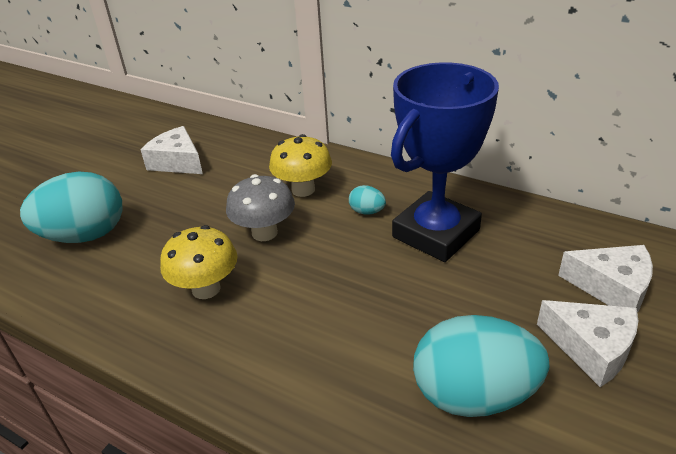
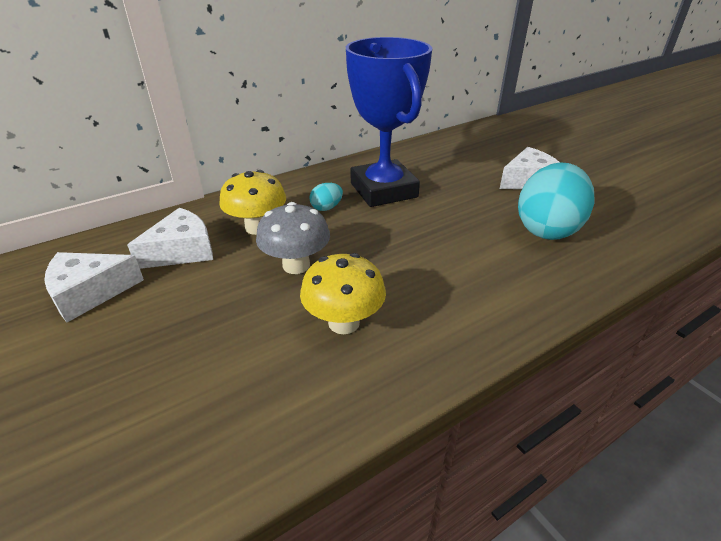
camera: 65 degrees left, 0 degrees up
(85, 235) = (137, 411): turquoise egg -> none
(612, 287) = (484, 158): white cheese -> white cheese (182, 251)

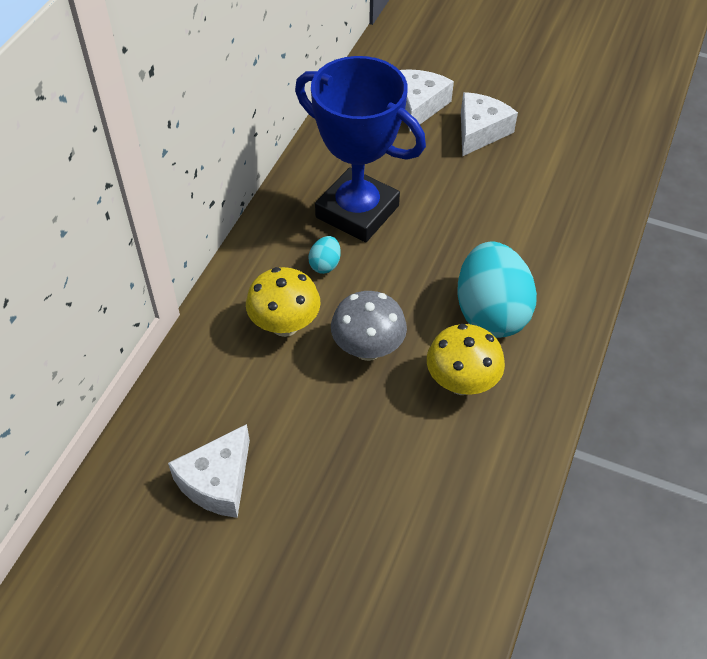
camera: 35 degrees left, 15 degrees up
(182, 251) = (245, 391): white cheese -> white cheese (419, 105)
(547, 229) = (538, 193): turquoise egg -> turquoise egg (490, 313)

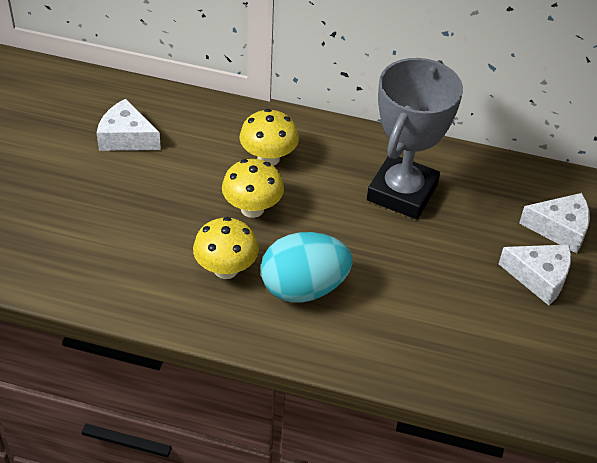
camera: 80 degrees right, 5 degrees down
(325, 264) = (336, 176): turquoise egg -> none
(357, 212) = (402, 192): blue trophy -> grey trophy
(368, 348) = (252, 209): grey mushroom -> yellow mushroom

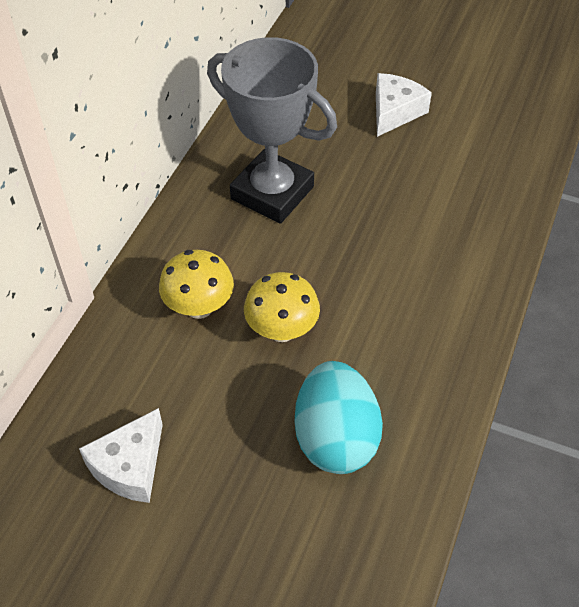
camera: 80 degrees left, 5 degrees up
(226, 269) = (375, 363): yellow mushroom -> none
(303, 288) = (405, 293): turquoise egg -> turquoise egg (335, 438)
(560, 229) = (334, 87): white cheese -> none

